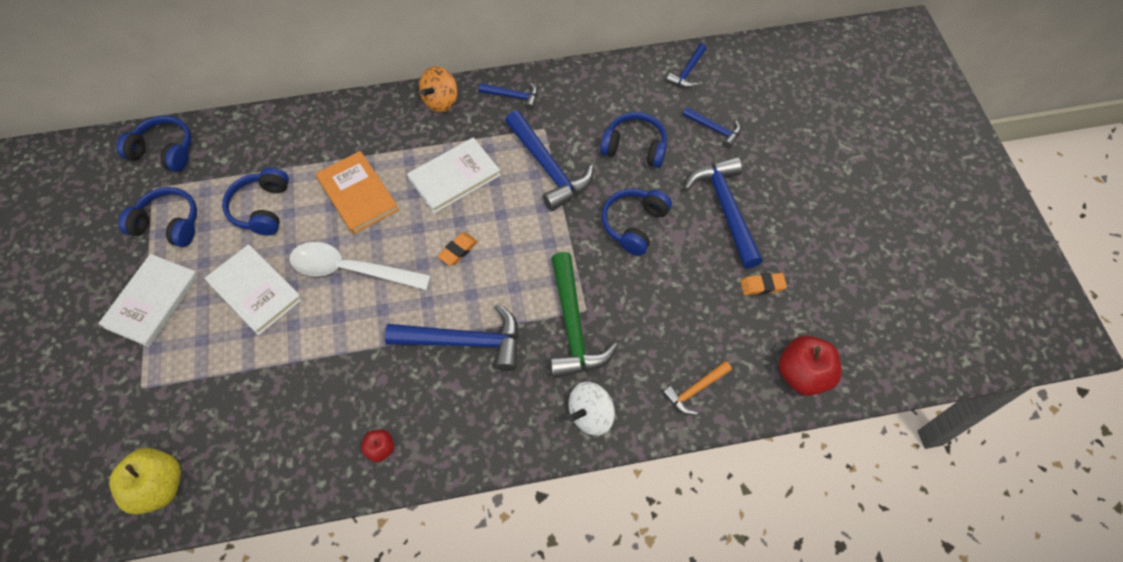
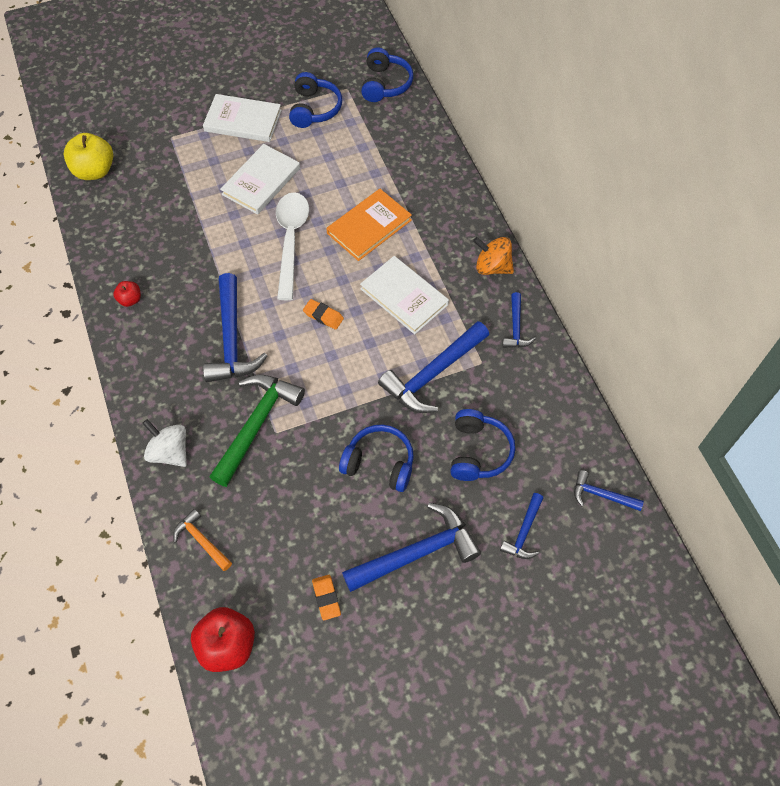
camera: 80 degrees right, 0 degrees up
(262, 208) = (341, 164): blue headphones -> none
(573, 327) = (256, 424): green hammer -> green hammer turned 135 degrees clockwise

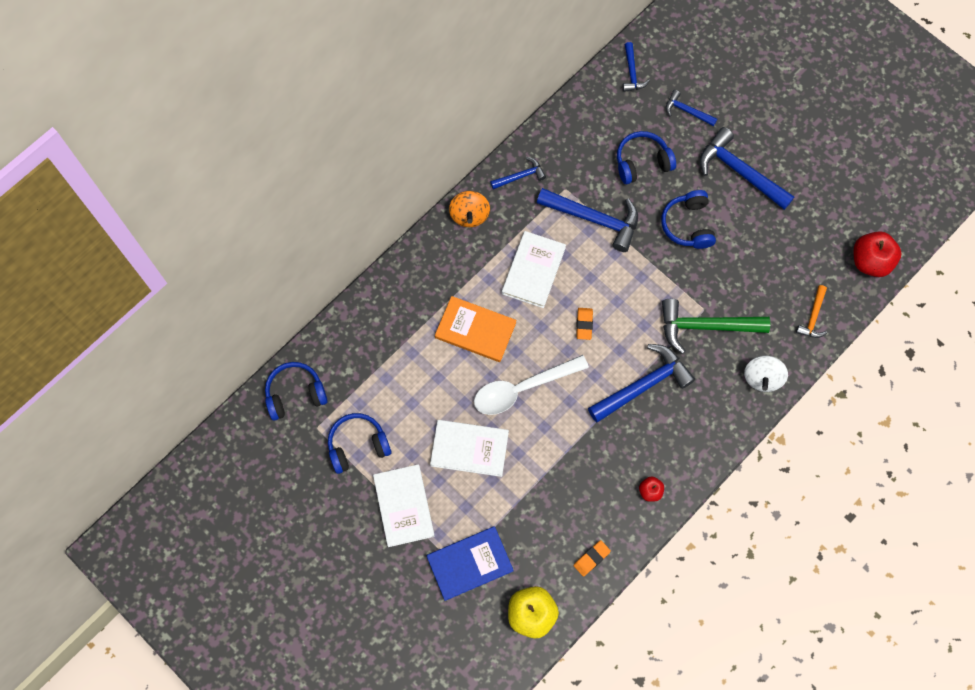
camera: 115 degrees left, 10 degrees up
(165, 146) = (469, 563): none -> blue book
(326, 598) = (803, 215): orange eraser -> orange eraser (591, 558)
(524, 532) = (687, 111): blue hammer -> blue hammer turned 150 degrees counterclockwise

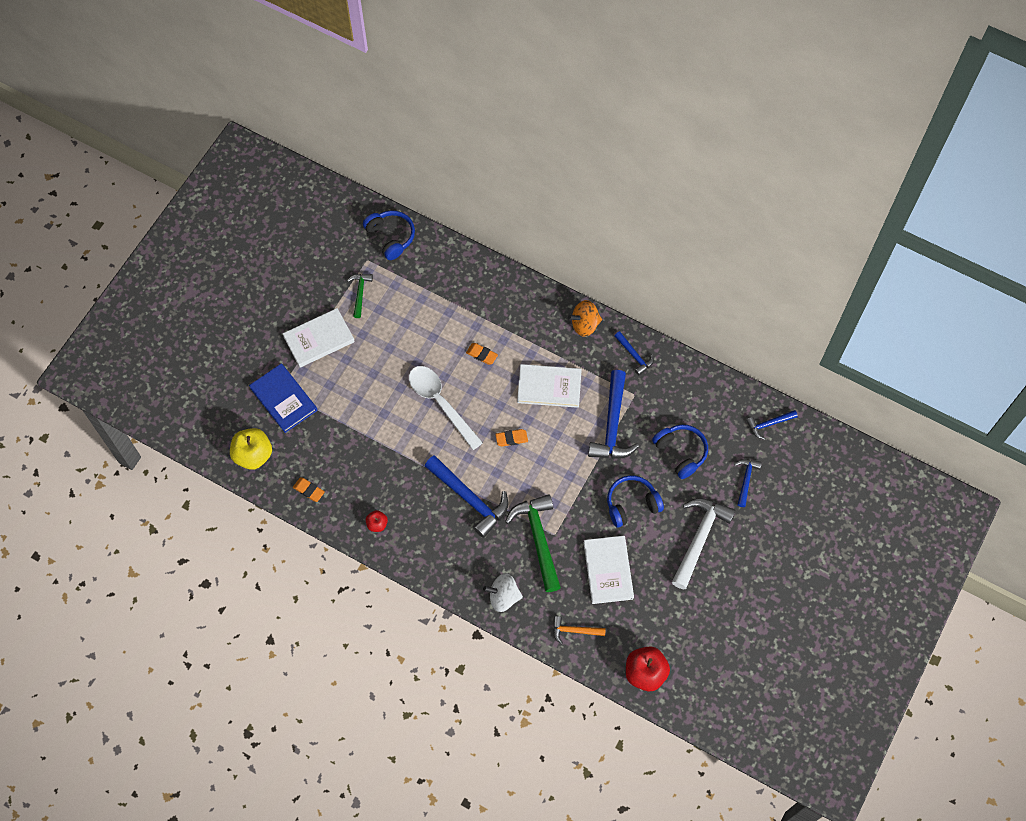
camera: 75 degrees right, 5 degrees down
(358, 445) = (360, 293): blue headphones -> green hammer
(469, 448) = (378, 375): white book -> white book (608, 570)
(475, 330) = (482, 355): orange book -> orange eraser
(739, 172) = (699, 538): blue hammer -> white hammer

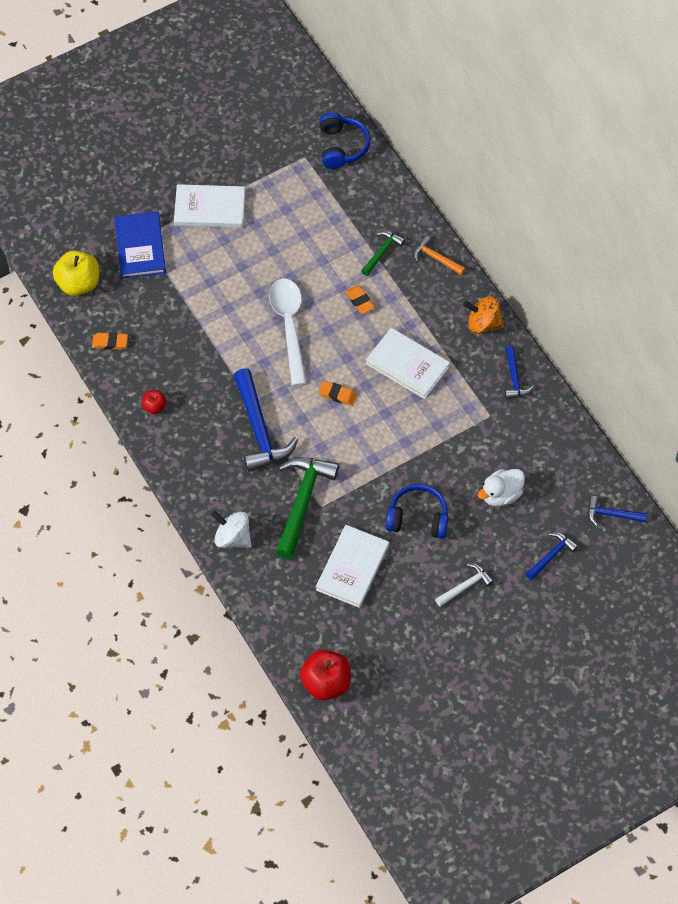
camera: 30 degrees right, 5 degrees down
(309, 490) = (110, 342): orange eraser -> orange eraser turned 60 degrees counterclockwise
(360, 293) = (277, 185): green hammer -> green hammer (382, 252)
(574, 630) = (281, 606): orange hammer -> orange hammer (436, 258)
(612, 425) = (448, 433): blue hammer -> none
(680, 452) = (501, 495): blue headphones -> white duck
(699, 538) = (465, 586): white hammer -> white hammer, size x0.53

